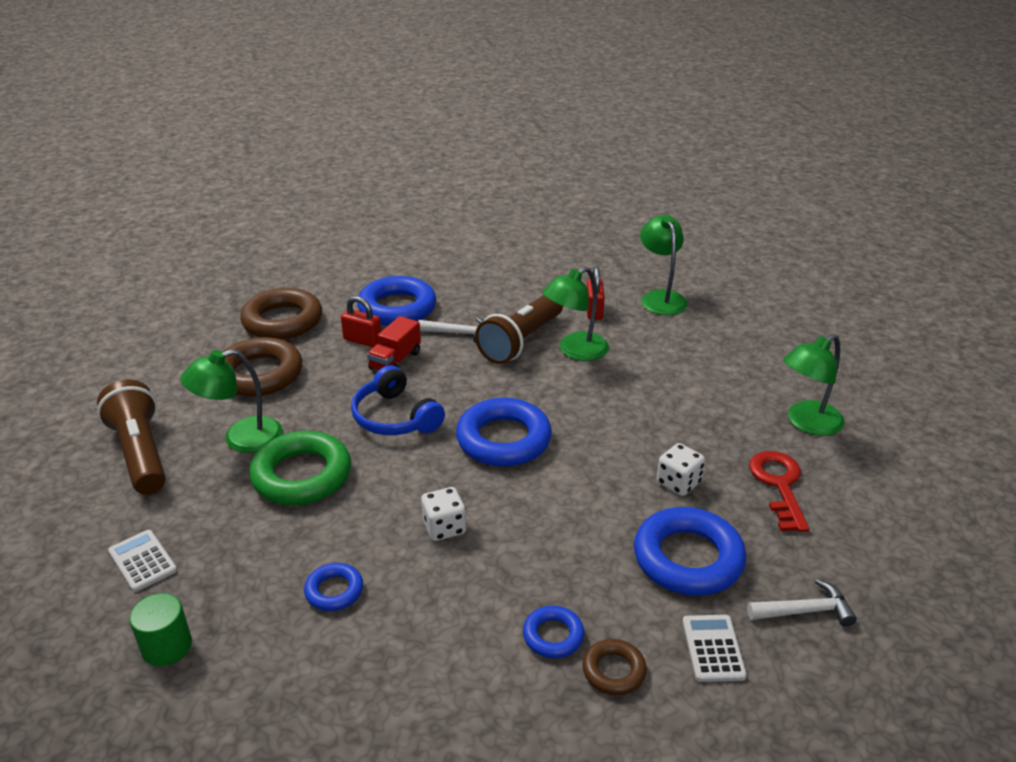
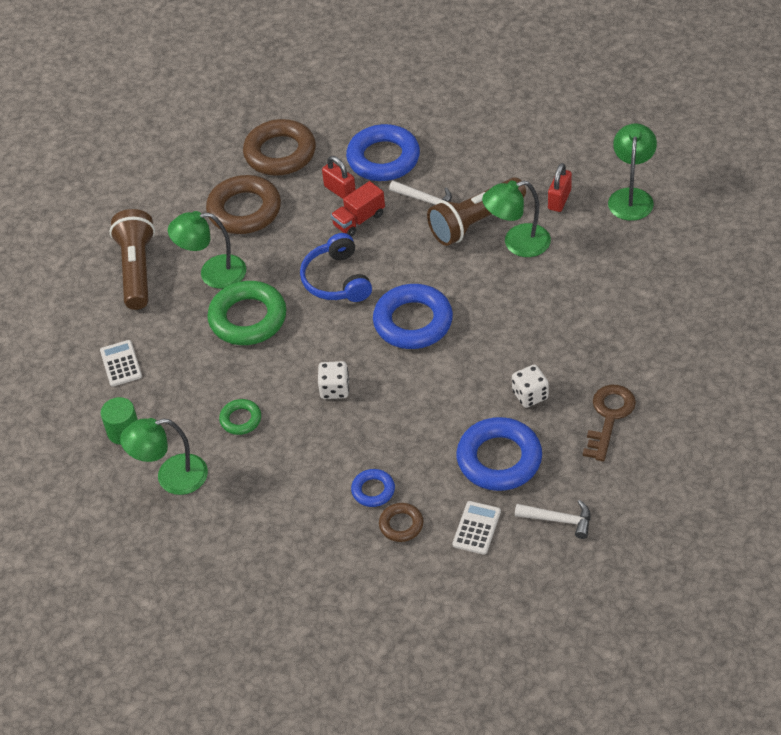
camera: 25 degrees right, 15 degrees up
(334, 591) = (240, 419): blue ring -> green ring
(779, 485) = (609, 417): red key -> brown key
(807, 423) = (673, 366): green lamp -> green lamp (171, 477)

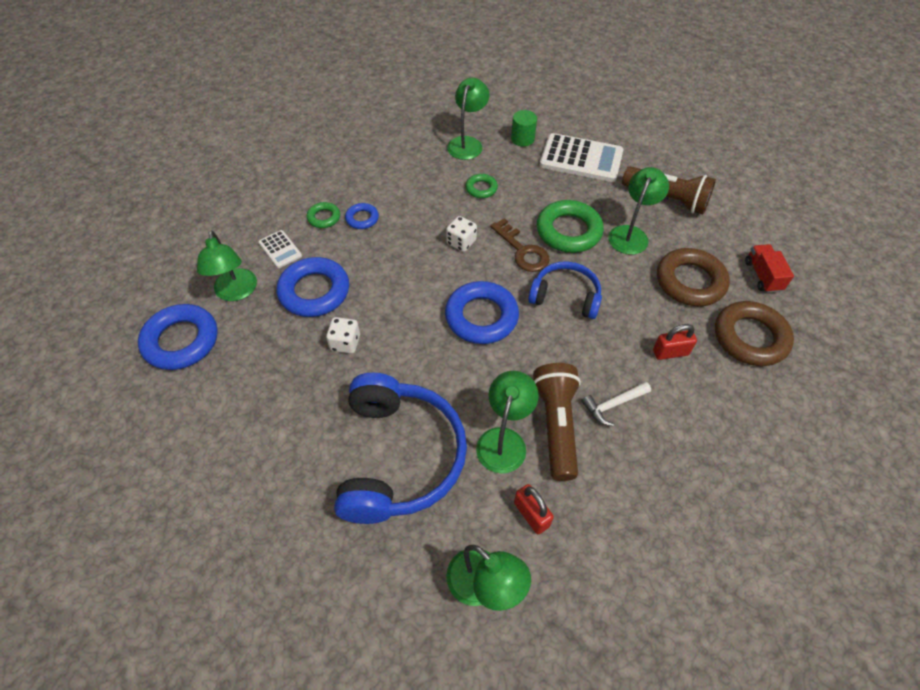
camera: 120 degrees right, 5 degrees up
(121, 364) = (581, 159): white calculator -> white calculator, size x2.01
(359, 220) = (623, 345): red truck -> red truck (762, 276)
(383, 158) = (693, 406): blue ring -> blue ring (181, 341)
(401, 525) = (324, 217): brown ring -> green ring
(559, 520) = (236, 292): white hammer -> green lamp
(592, 292) = (399, 457): none -> blue headphones
(609, 417) = (275, 377): brown key -> brown key (522, 250)

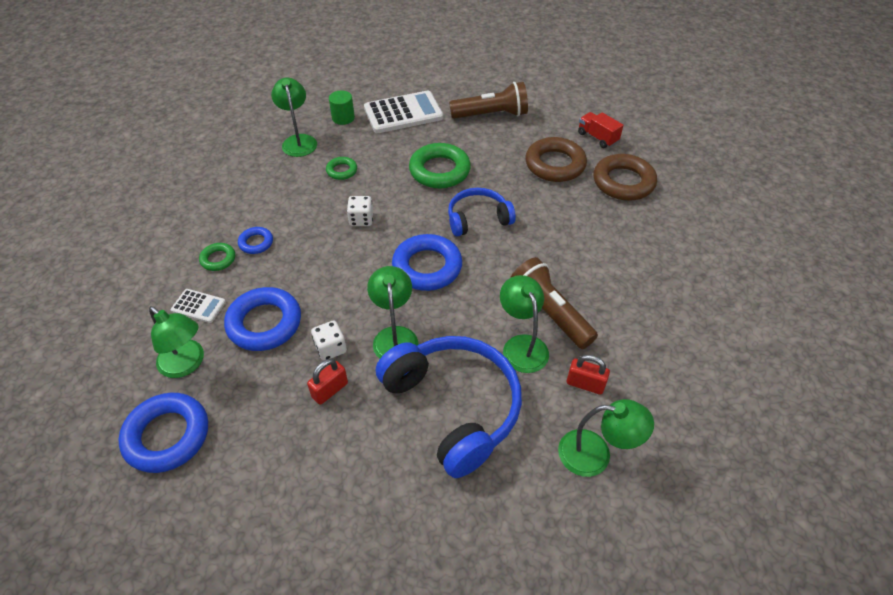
camera: 35 degrees left, 5 degrees down
(522, 250) = (416, 202): brown key -> none
(613, 405) = (575, 276): white hammer -> none
(631, 234) = (487, 151): green lamp -> green lamp (394, 336)
(670, 352) = (582, 219): red padlock -> red padlock (330, 390)

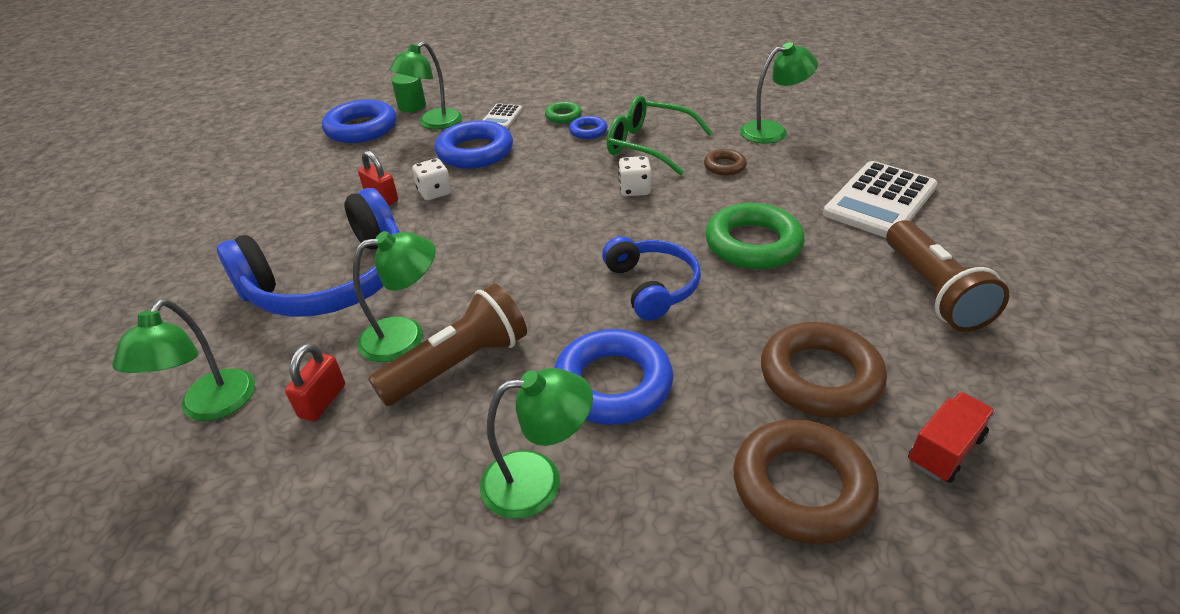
camera: 90 degrees right, 10 degrees down
(296, 207) = (648, 145): none -> green glasses
(342, 171) = (724, 166): green ring -> brown ring
(343, 118) = (838, 154): green cylinder -> green cylinder (412, 106)
(394, 336) = (442, 231): green lamp -> green lamp (538, 481)
(403, 113) = (880, 201): white calculator -> white calculator turned 60 degrees clockwise
(427, 267) = (552, 246): blue ring -> blue ring (613, 384)

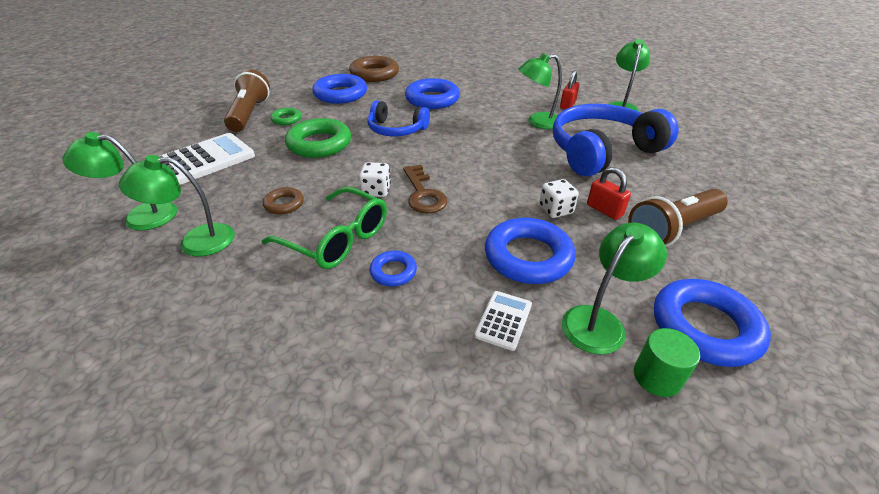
camera: 175 degrees left, 0 degrees up
(458, 364) = (506, 110): brown flashlight -> brown flashlight (673, 230)
(538, 481) = (468, 81): green lamp -> green lamp (140, 216)
(563, 116) = (417, 308): green ring -> green ring (286, 119)
(580, 192) = (423, 194): none -> brown key
(652, 286) = (396, 130): blue headphones -> blue headphones turned 60 degrees counterclockwise
(820, 377) = (340, 94): brown ring -> blue ring
(945, 450) = (316, 76): red truck -> none

